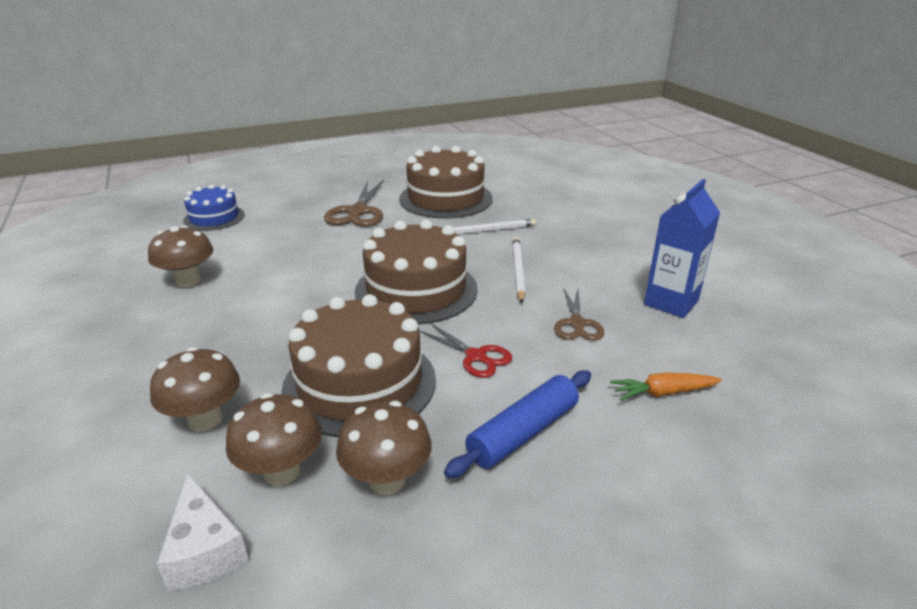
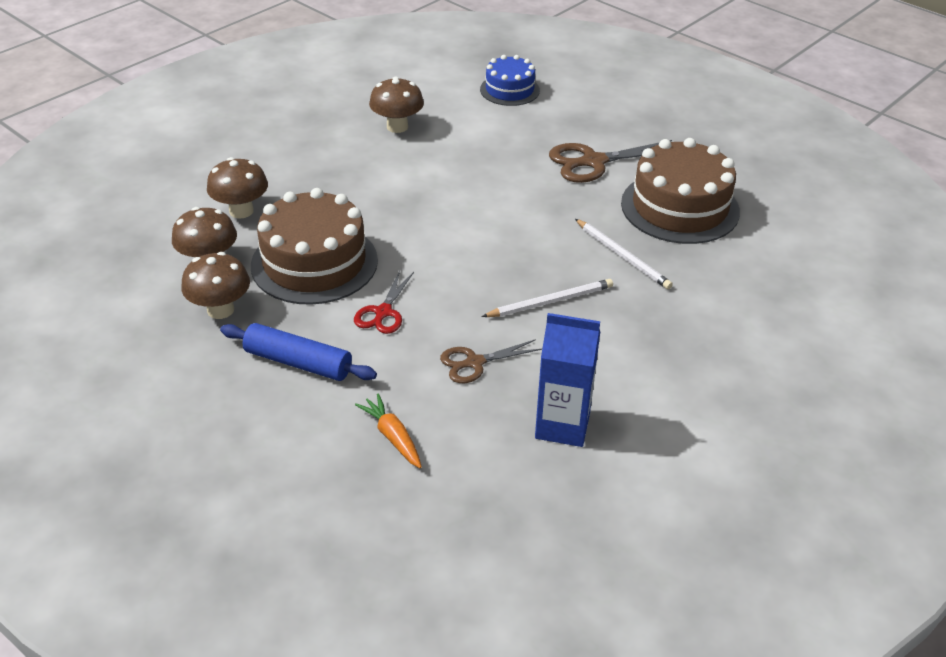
camera: 65 degrees right, 10 degrees up
(205, 550) = (138, 259): white cheese -> none
(416, 290) = (466, 248): brown cake -> none

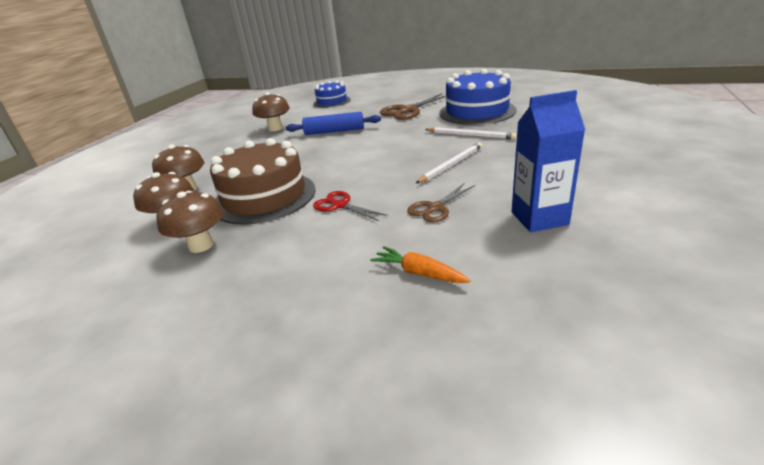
camera: 20 degrees left, 10 degrees down
(298, 362) = (294, 254): blue rolling pin -> blue rolling pin (334, 131)
(383, 313) = (340, 205): red scissors -> red scissors turned 135 degrees clockwise
(680, 207) = (477, 111): brown cake -> blue cake

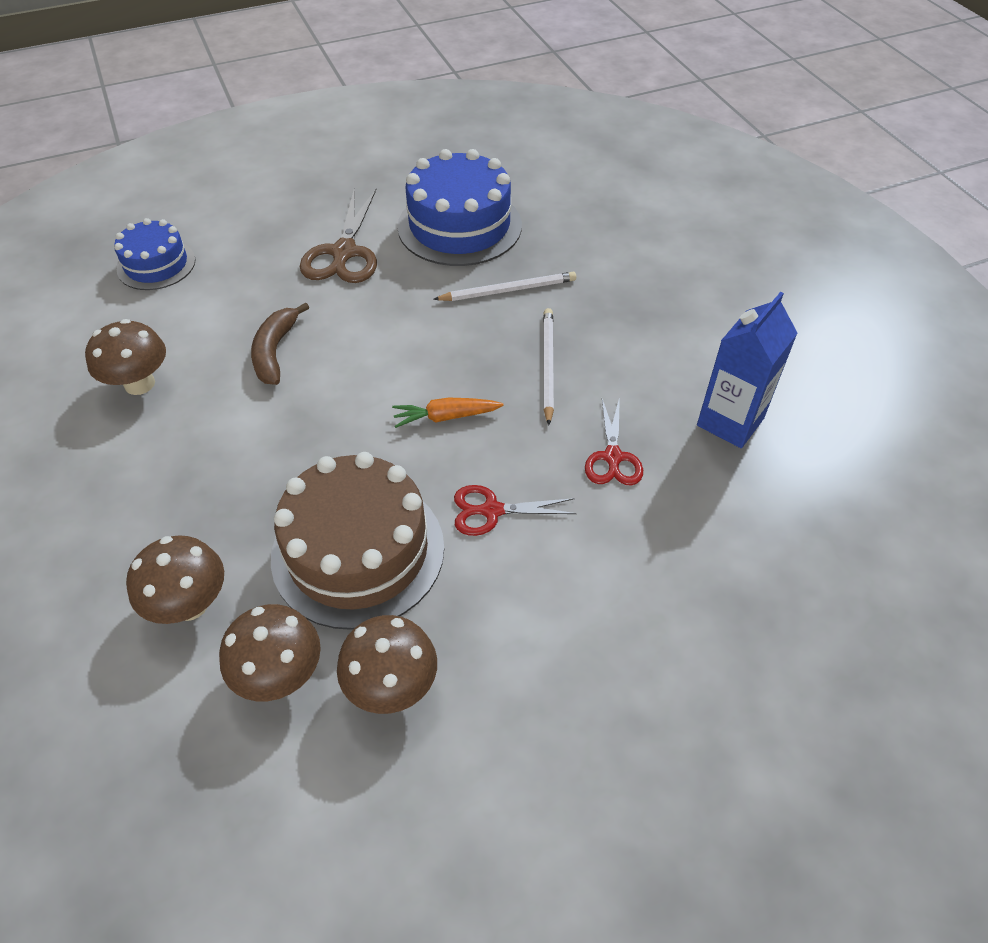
camera: 45 degrees left, 20 degrees up
(334, 131) = (275, 351): blue rolling pin -> brown banana
(419, 273) = (699, 566): orange carrot -> orange carrot (446, 417)
(435, 208) = (612, 457): brown scissors -> red scissors

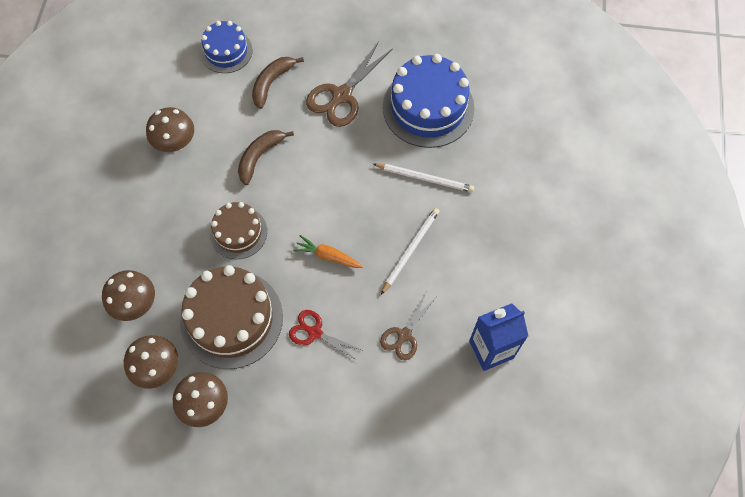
camera: 30 degrees right, 15 degrees up
(241, 273) = (272, 83): none -> brown banana
(299, 444) = (238, 232): none -> brown cake
(612, 457) = (404, 335): red scissors -> brown scissors

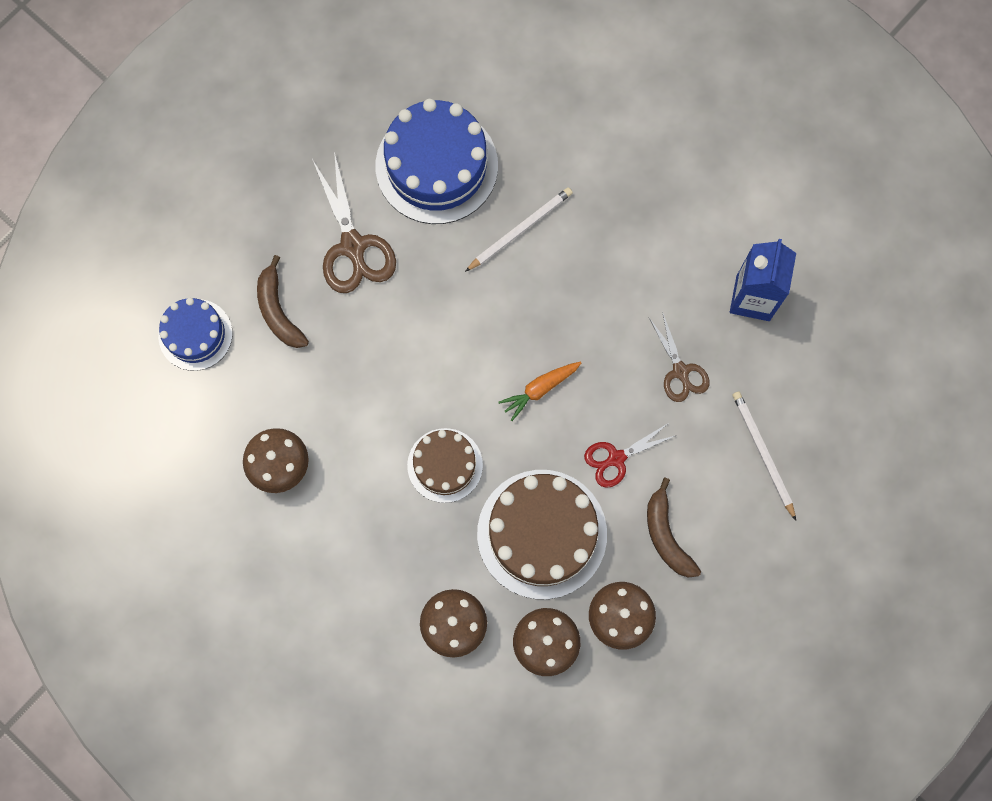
camera: 55 degrees left, 10 degrees up
(259, 157) = (366, 385): brown banana -> brown banana (666, 535)
(410, 250) = (592, 301): white pencil -> white pencil (763, 453)

